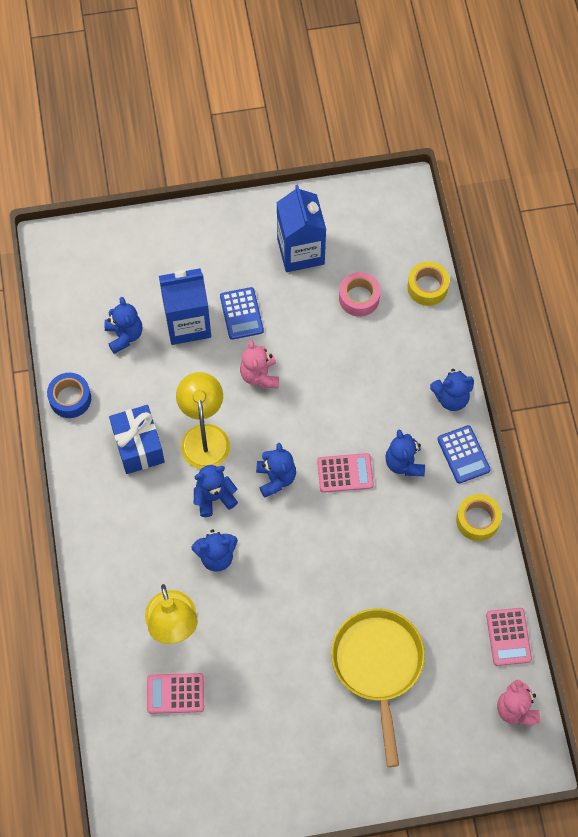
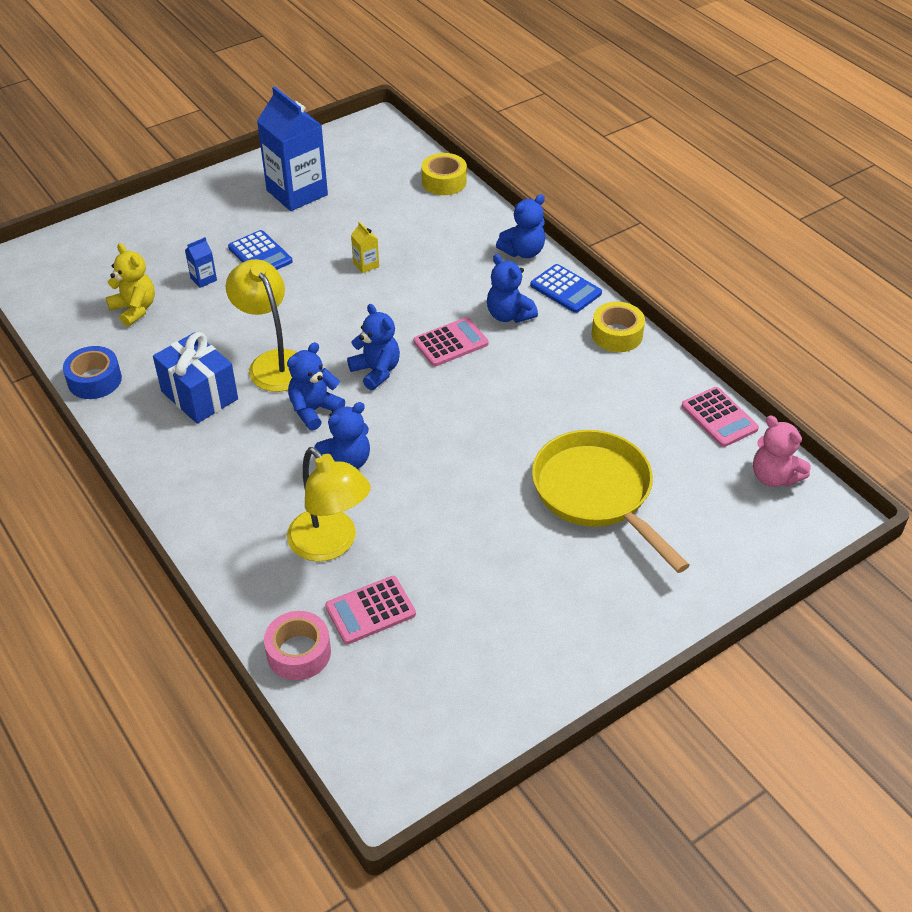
camera: 25 degrees left, 20 degrees down
(124, 335) = (135, 309): blue teddy bear -> yellow teddy bear
(187, 323) = (203, 279): blue carton -> blue carton, size x0.41
(260, 375) = (308, 295): pink teddy bear -> none
(319, 360) = (366, 264): none -> yellow carton
(359, 298) = (379, 208): pink tape -> pink tape (299, 652)

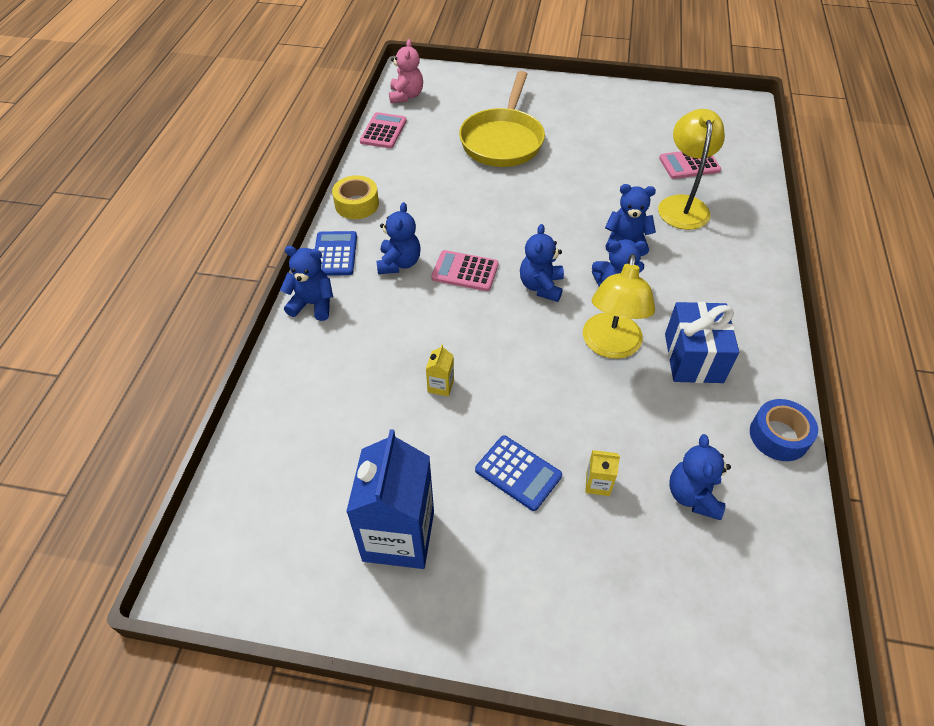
camera: 135 degrees left, 5 degrees up
(135, 309) = (693, 495): yellow teddy bear -> blue teddy bear
(203, 279) = (598, 484): blue carton -> yellow carton
(260, 255) = (518, 473): blue calculator -> blue calculator turned 120 degrees clockwise
(299, 652) = (746, 170): pink tape -> none
(370, 610) = (689, 164): pink calculator -> pink calculator turned 150 degrees clockwise
(444, 181) = (258, 428): yellow tape -> none

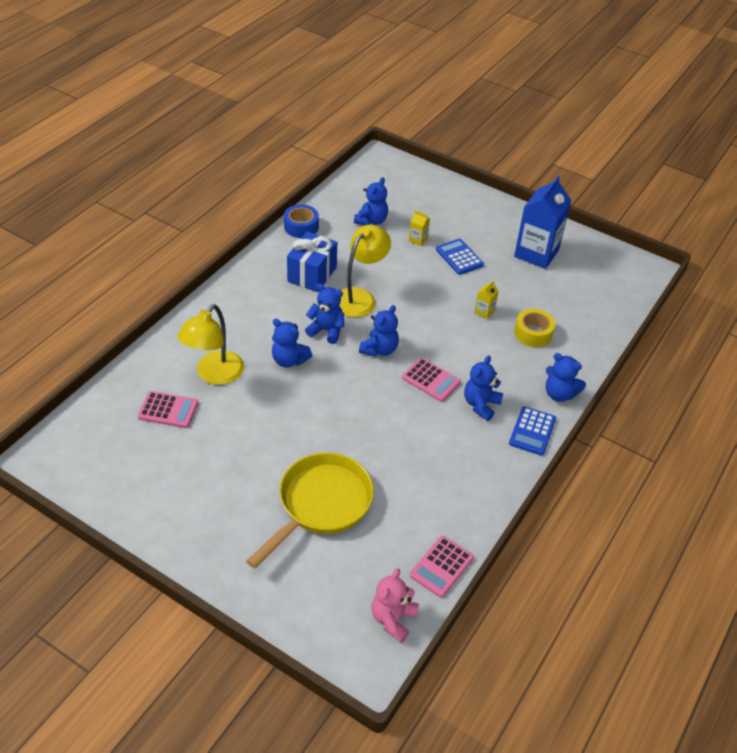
camera: 160 degrees left, 5 degrees down
(356, 204) = (499, 476): yellow tape -> yellow tape (533, 333)

